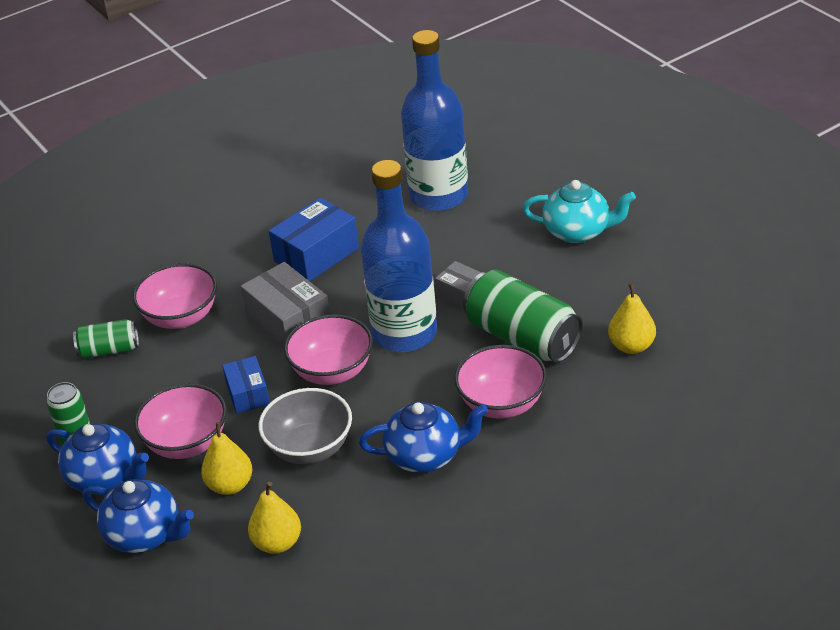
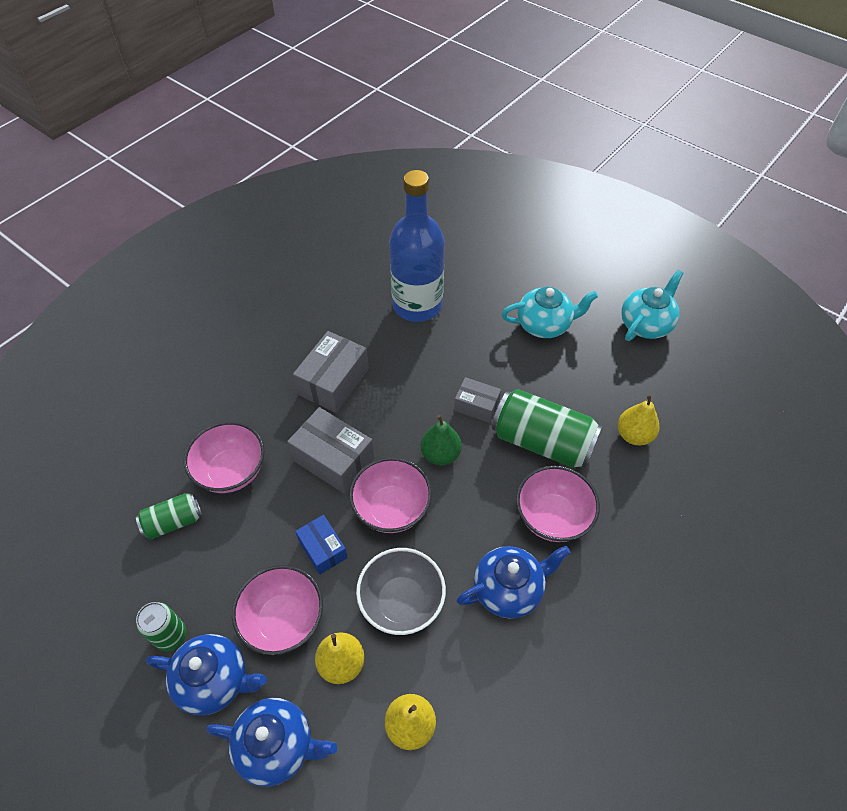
camera: 20 degrees left, 15 degrees up
(316, 255) = (333, 381): blue box -> grey box
(404, 333) = (440, 454): blue bottle -> green pear
(701, 245) = (646, 324): none -> turquoise teapot

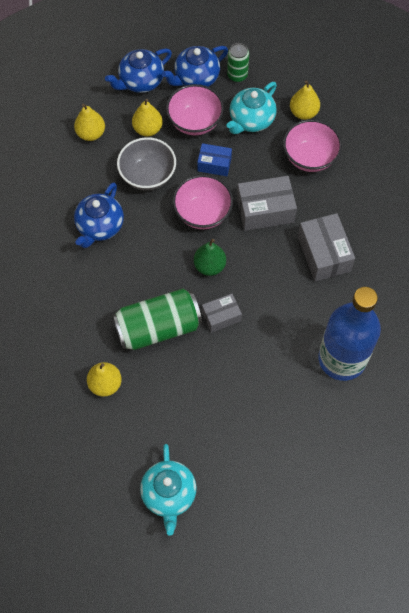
camera: 135 degrees right, 10 degrees up
(173, 522) = (303, 112): green can -> yellow pear
(544, 325) = (239, 424): turquoise teapot -> turquoise teapot (251, 120)
(552, 517) = (110, 285): pink bowl -> none

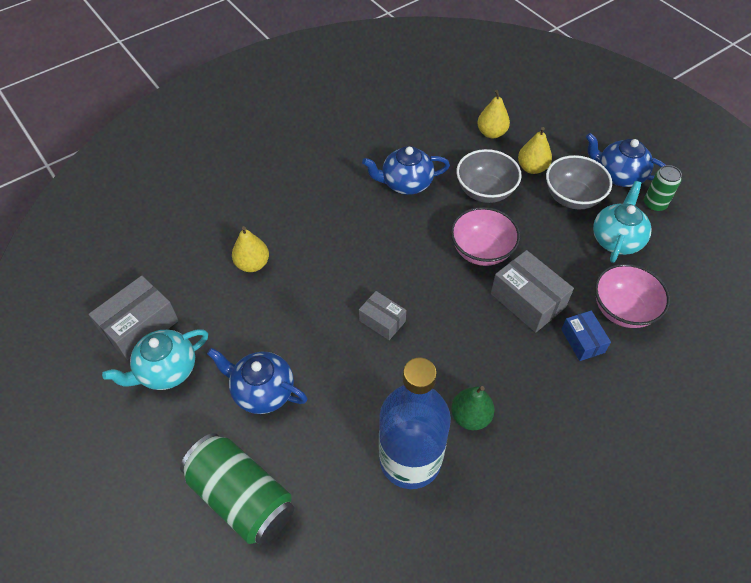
camera: 60 degrees right, 10 degrees down
(140, 81) = (575, 139): blue teapot -> blue teapot (262, 391)
(158, 328) = (335, 276): green can -> green can (242, 497)
(195, 122) = (572, 197): pink bowl -> grey bowl
(209, 266) = (429, 284): green pear -> green pear (470, 416)
(214, 164) = (541, 234): blue box -> blue box (582, 341)
(251, 120) = (616, 239): turquoise teapot -> turquoise teapot turned 105 degrees clockwise
(303, 112) = (669, 278): yellow pear -> none
(324, 254) = (521, 379): grey box -> grey box (140, 326)

